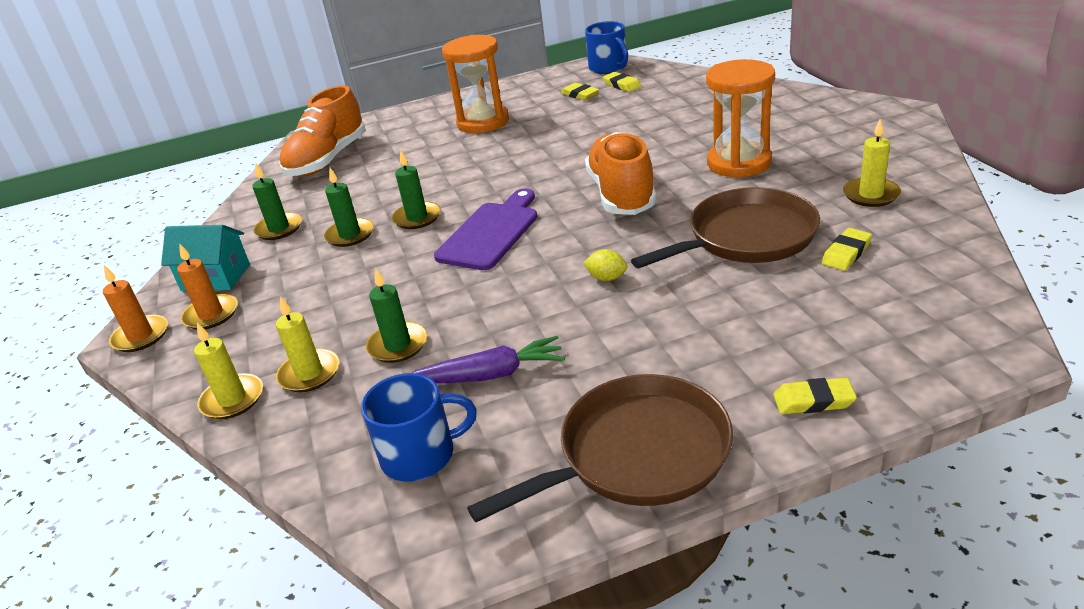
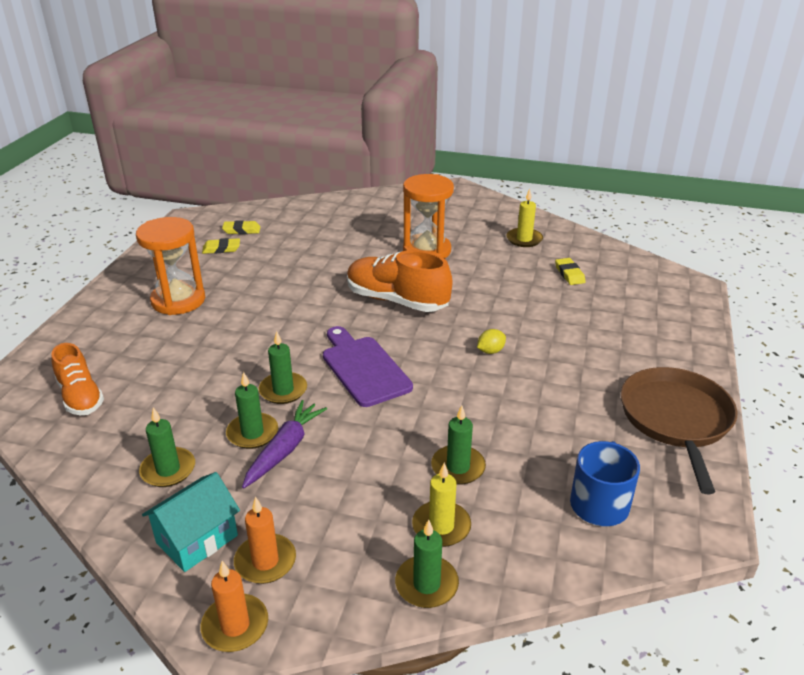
camera: 60 degrees left, 0 degrees up
(232, 399) = (426, 584): yellow candle -> green candle
(327, 160) = (80, 397): orange shoe -> orange shoe, size x0.64
(488, 375) = (542, 441): purple carrot -> purple carrot (284, 449)
(608, 67) = (202, 221): blue mug -> none
(746, 237) = (513, 290): brown pan -> none
(813, 401) = (683, 347): yellow eraser -> none

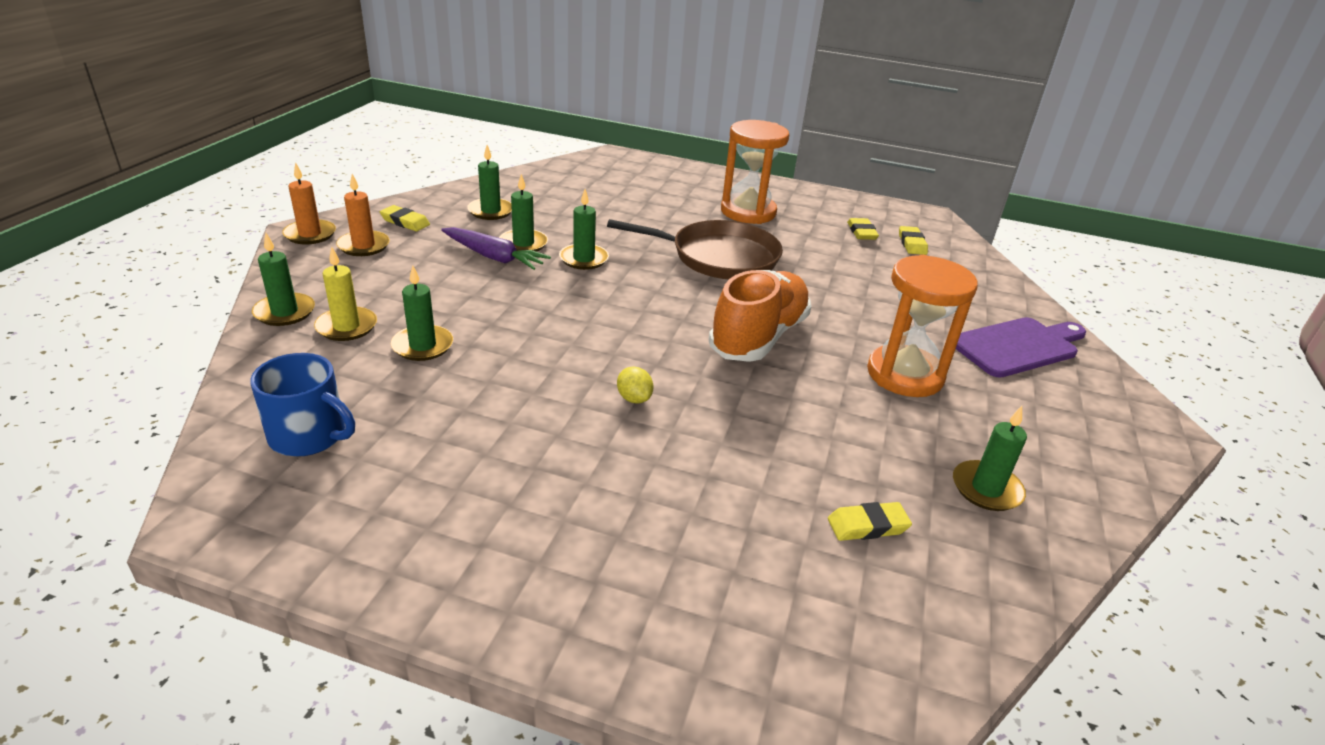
camera: 90 degrees right, 0 degrees up
(80, 397) = (597, 179): orange shoe -> none
(197, 539) = (405, 222): turquoise house -> yellow eraser
(363, 368) = (612, 304): purple cutting board -> purple cutting board (1018, 346)
(524, 239) = (986, 489): yellow candle -> green candle
(676, 419) = (425, 555): brown pan -> brown pan (719, 257)

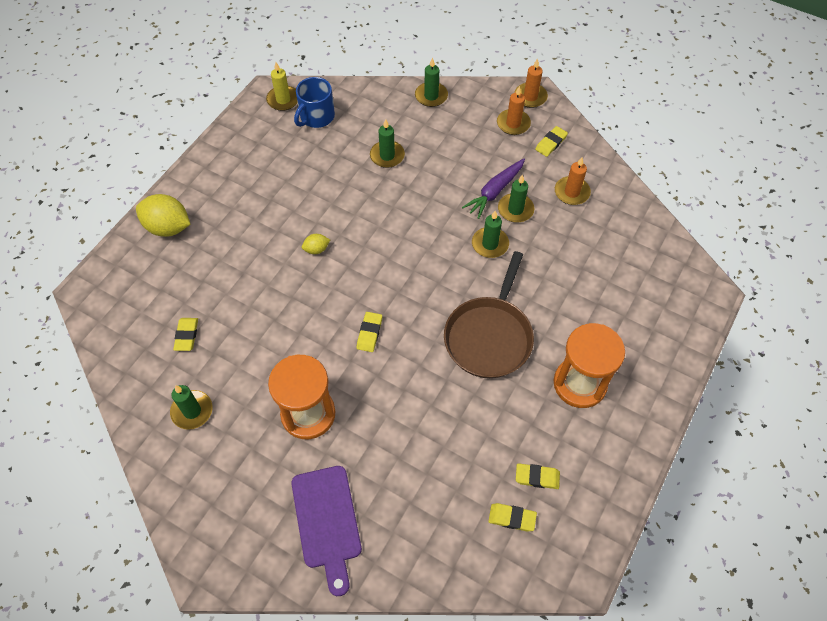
camera: 105 degrees right, 25 degrees up
(346, 327) = (412, 122): yellow candle -> yellow candle (283, 100)
(491, 211) = (571, 192): green candle -> orange candle
(637, 618) = (168, 227): none -> yellow lemon
(758, 337) = (369, 333): orange shoe -> yellow eraser

